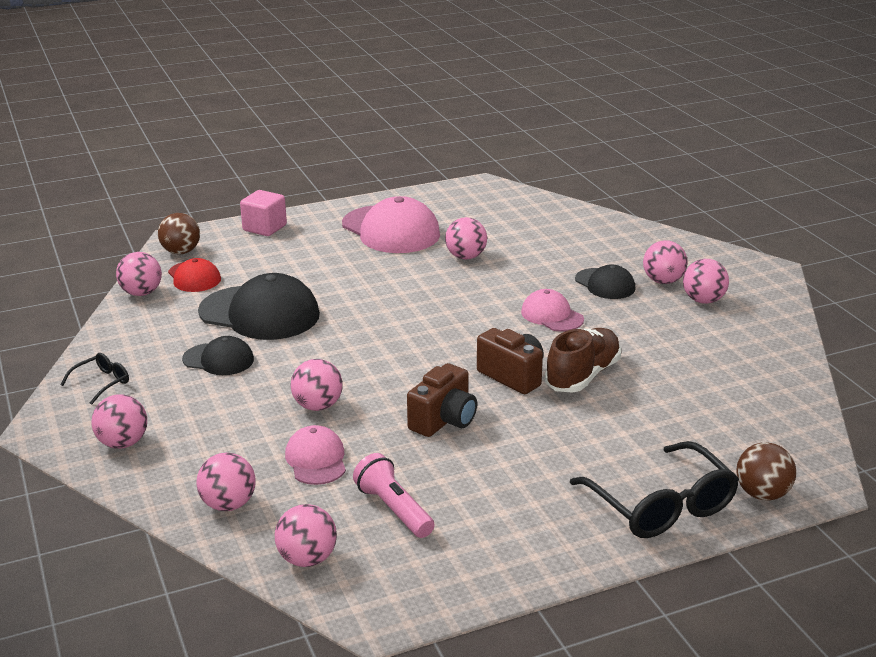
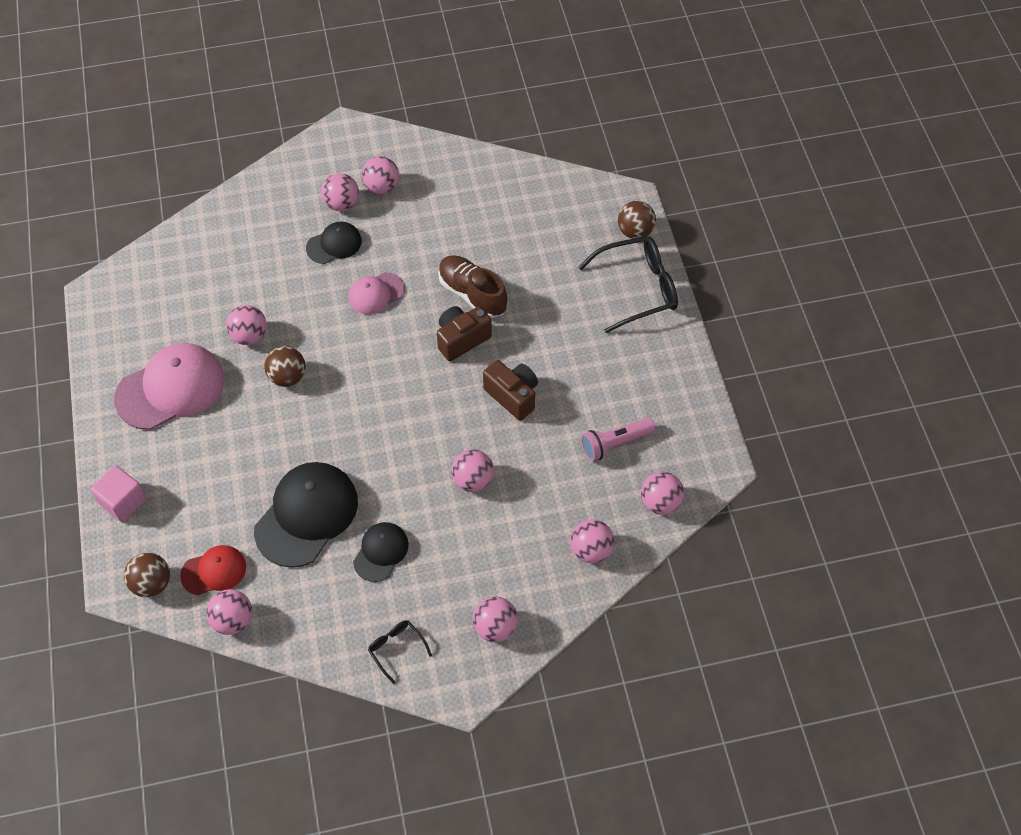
camera: 80 degrees left, 30 degrees up
(316, 459) = (546, 487): pink cap -> none
(423, 282) = (288, 377): none -> brown ball

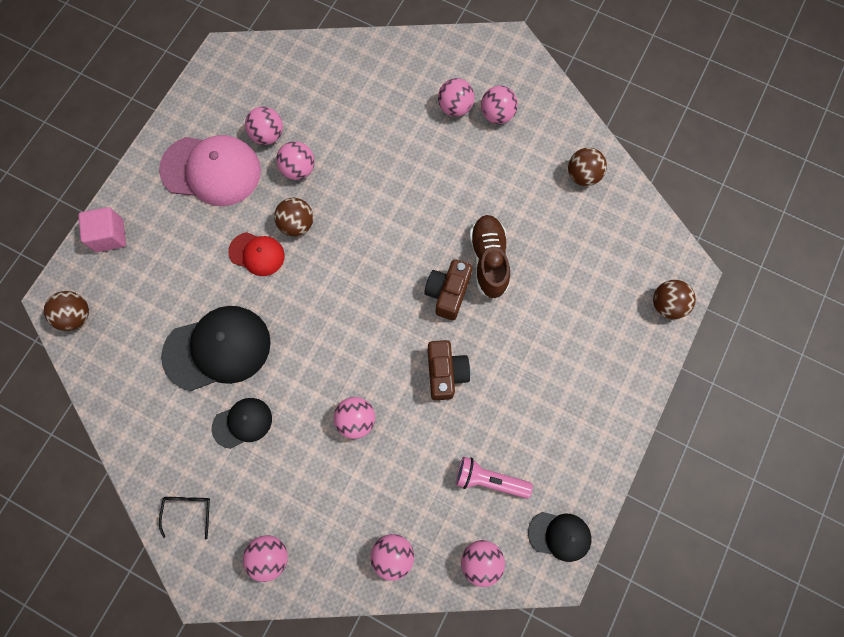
camera: 40 degrees right, 15 degrees up
(214, 571) = (122, 340): red cap -> red cap (257, 254)
(233, 620) = (103, 390): pink ball -> pink ball (268, 135)
(334, 244) = (421, 138): black cap -> black cap (559, 535)
(376, 293) = (417, 204): pink cap -> none
(462, 339) = (448, 293): brown camera -> brown camera turned 75 degrees counterclockwise
(490, 186) = (582, 175): none -> brown ball
(637, 289) = (624, 357): black glasses -> none

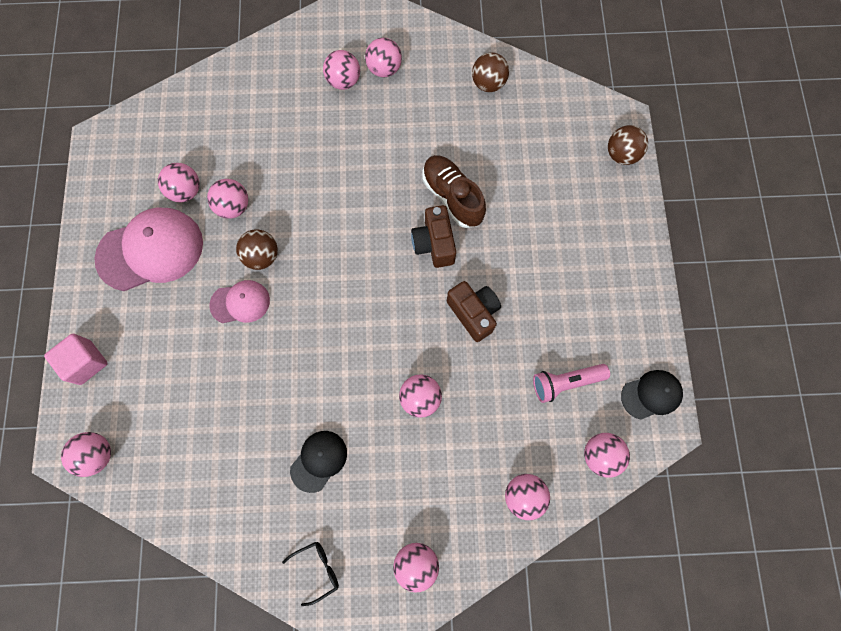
camera: 30 degrees left, 0 degrees up
(76, 316) = (97, 454): brown ball -> pink ball
(188, 511) = (316, 569): black glasses -> black glasses turned 90 degrees clockwise
(217, 349) = (255, 408): black cap -> none
(257, 254) = (240, 302): red cap -> pink cap

